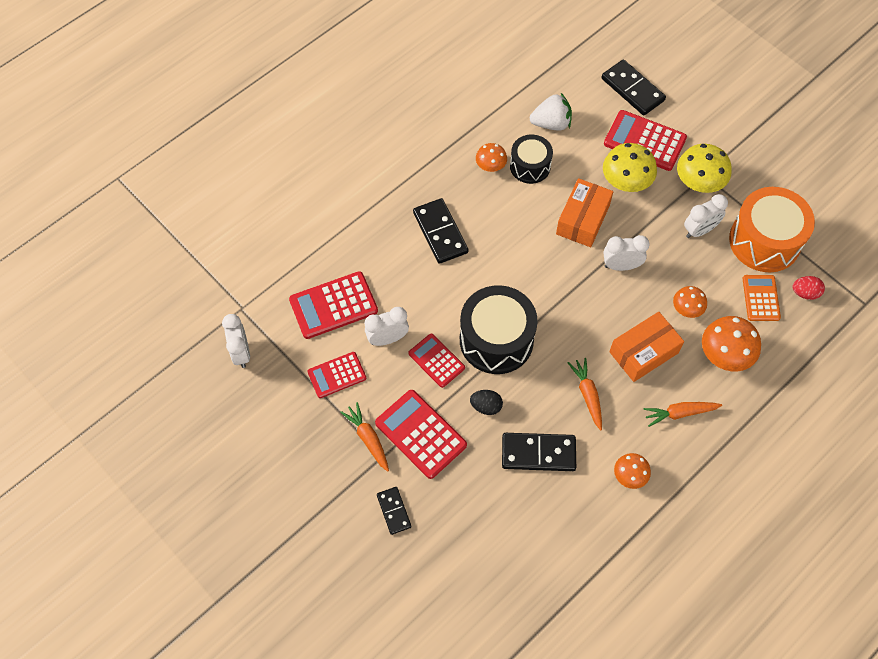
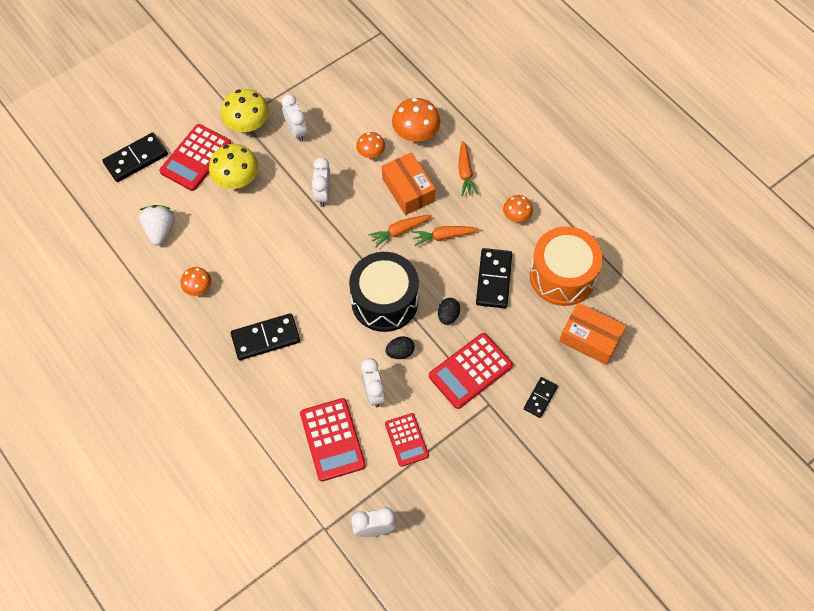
camera: 85 degrees left, 0 degrees up
(368, 439) = (472, 415): orange carrot -> orange carrot (399, 231)
(393, 511) = (540, 398): black domino -> black domino turned 45 degrees counterclockwise
(436, 361) = (400, 352): red calculator -> black egg
(530, 166) = (205, 254): black drum -> none
(582, 219) = (271, 218): orange box -> orange box (590, 339)
(760, 298) = (367, 99): orange calculator -> none
(764, 241) = (314, 87): orange drum -> orange drum (562, 276)
(805, 293) = (366, 69): red egg -> none

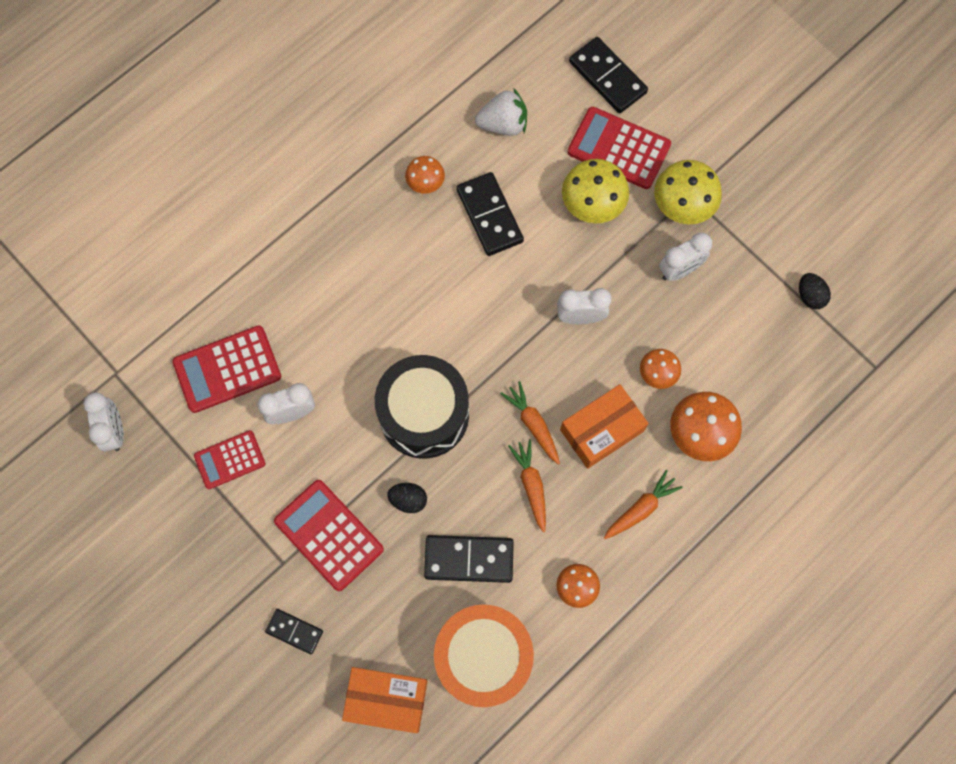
camera: 85 degrees right, 10 degrees up
(265, 338) = (360, 272): black domino -> black domino (490, 216)
(400, 352) = (350, 441): black egg -> black egg (810, 296)
(465, 172) = (641, 508): orange carrot -> orange carrot turned 150 degrees clockwise
(590, 339) = (386, 700): orange box -> orange box turned 75 degrees clockwise

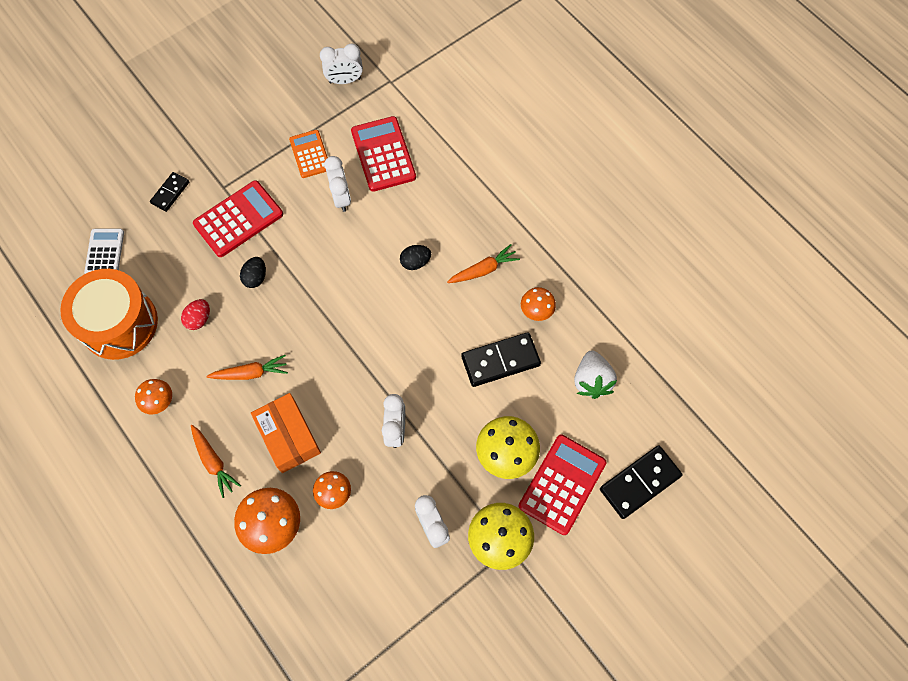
camera: 95 degrees right, 5 degrees down
(230, 460) = (310, 154): red calculator -> orange calculator
(386, 700) = (105, 252): orange box -> white calculator
(424, 414) = (325, 294): black drum -> none
(469, 559) = (199, 319): black domino -> red egg
(533, 424) = (303, 379): orange carrot -> orange carrot (483, 270)
(810, 296) = (392, 654): black egg -> black egg (415, 262)

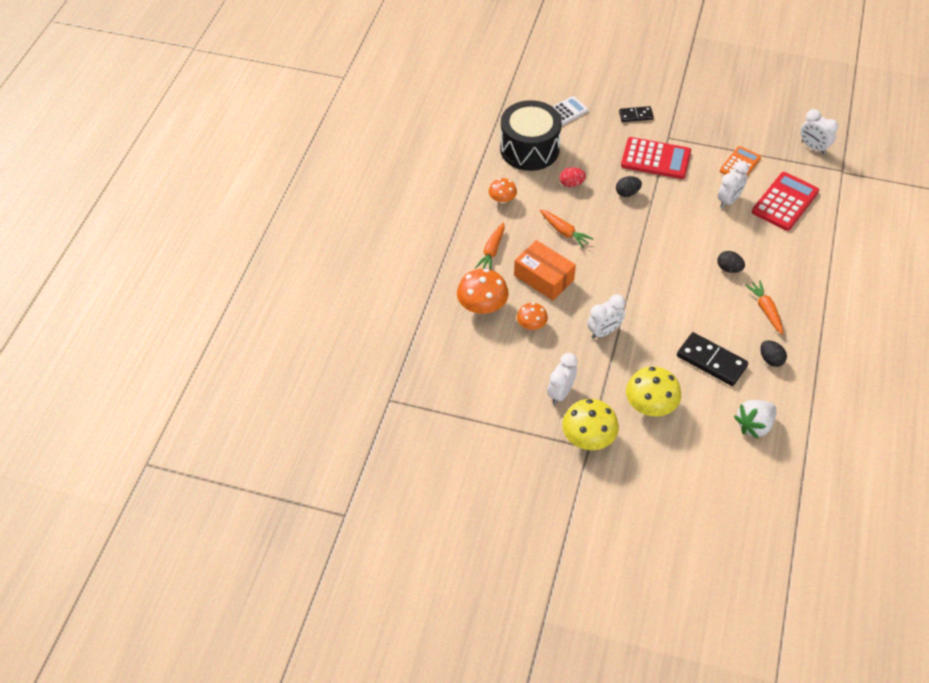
camera: 55 degrees right, 15 degrees down
(119, 323) = (529, 149): orange drum -> black drum
(288, 437) = (543, 278): orange box -> orange box turned 75 degrees counterclockwise
(483, 270) = (766, 310): orange carrot -> orange carrot turned 135 degrees counterclockwise
(536, 310) = (770, 359): orange mushroom -> black egg
(562, 484) = (661, 452): red calculator -> none
(639, 482) = (710, 501): black domino -> none

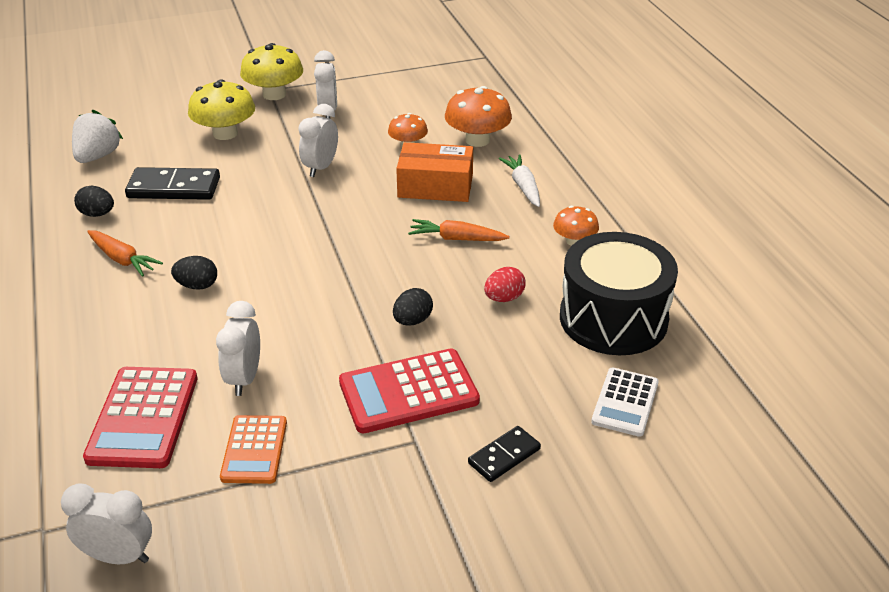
camera: 145 degrees right, 15 degrees down
(492, 251) = (523, 186): orange carrot -> white carrot

